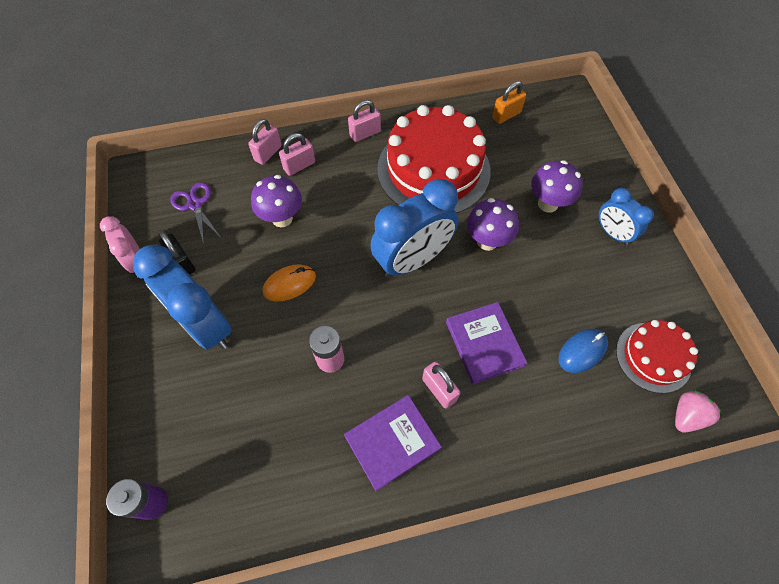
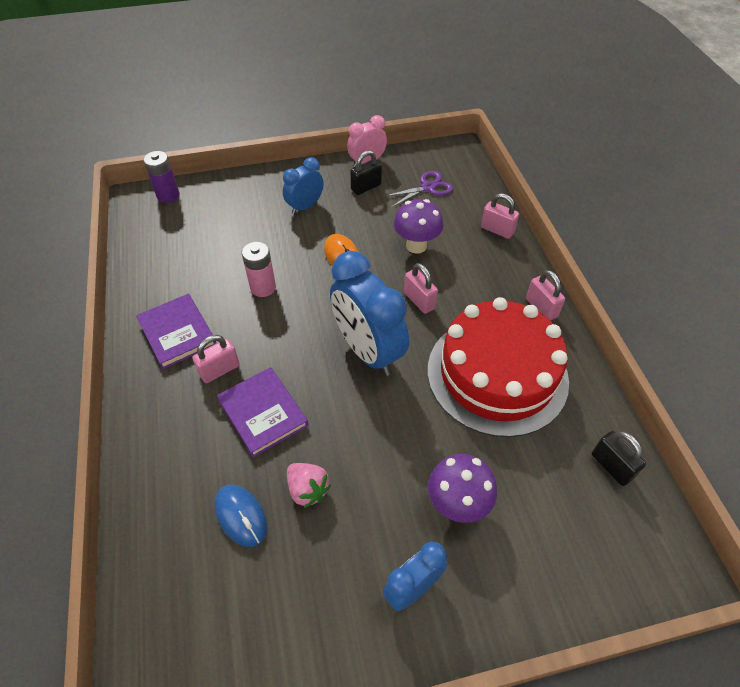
camera: 90 degrees right, 10 degrees down
(205, 325) = (305, 206): blue clock -> blue clock, size x0.56
(299, 166) = (484, 254): pink padlock -> pink padlock (419, 301)
(484, 344) = (263, 413): purple book -> purple book turned 75 degrees clockwise
(487, 241) = (394, 425): purple mushroom -> none
(506, 115) = (611, 466): orange padlock -> black padlock
(653, 357) = (221, 606): red cake -> none
(686, 416) = (138, 632): pink strawberry -> pink strawberry (307, 490)

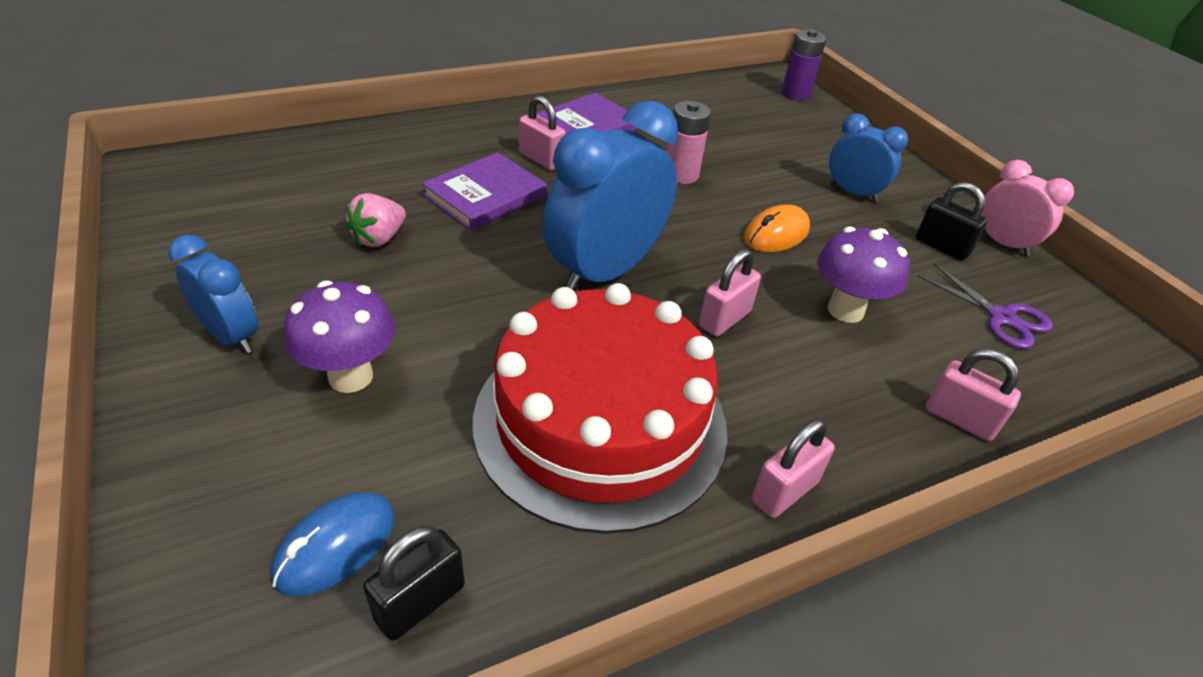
camera: 75 degrees right, 10 degrees down
(241, 516) = (347, 195): blue mouse -> blue mouse (336, 546)
(497, 230) = (959, 419): pink padlock -> pink padlock turned 75 degrees counterclockwise

